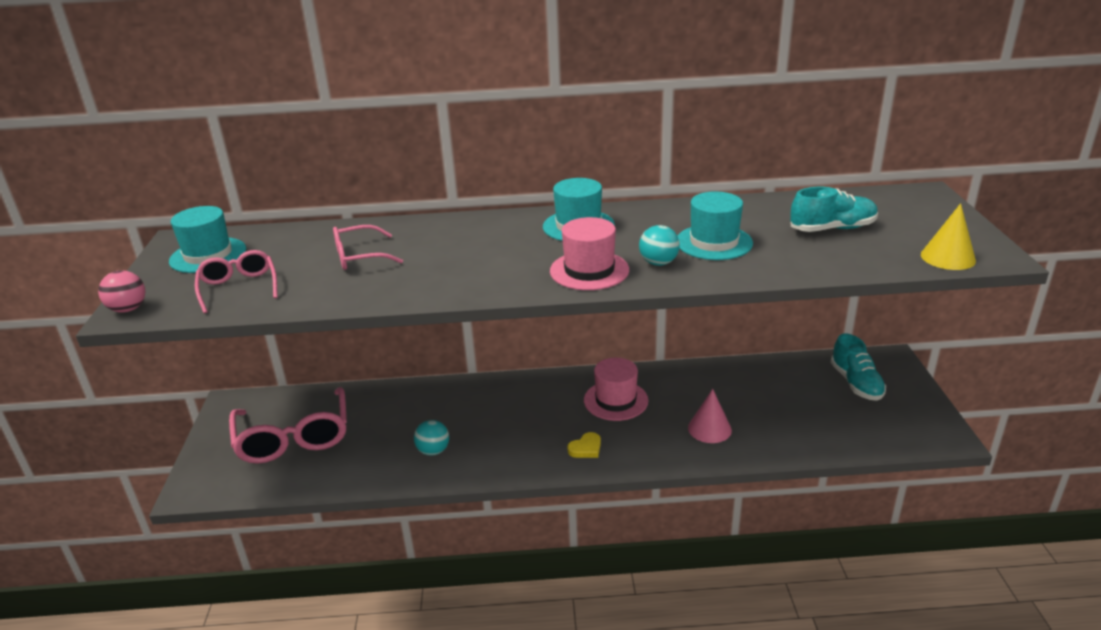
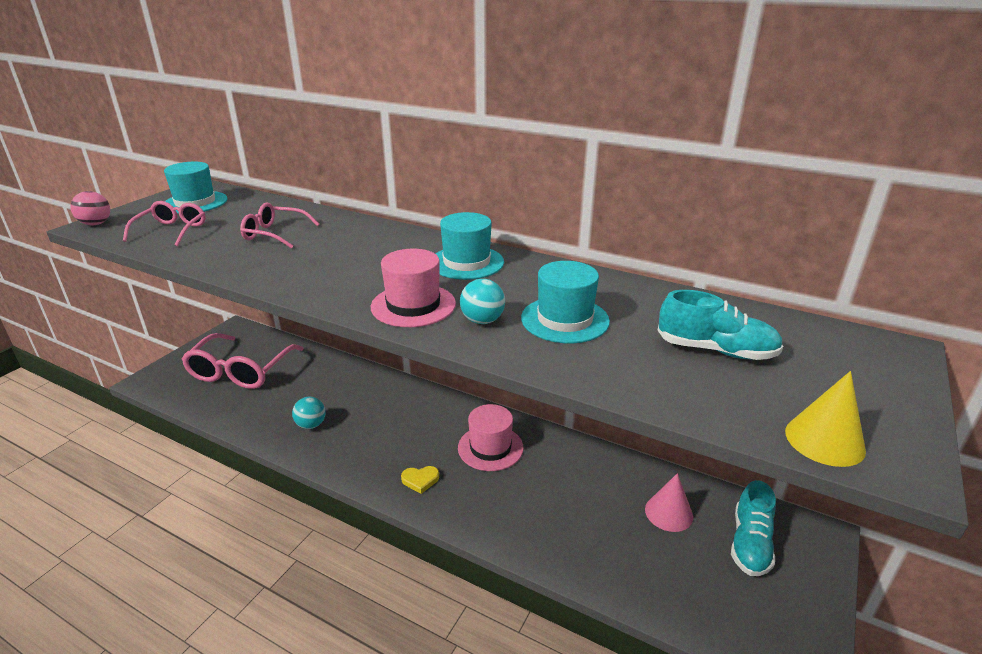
camera: 30 degrees right, 0 degrees up
(709, 429) = (545, 516): pink cone -> pink cone (668, 513)

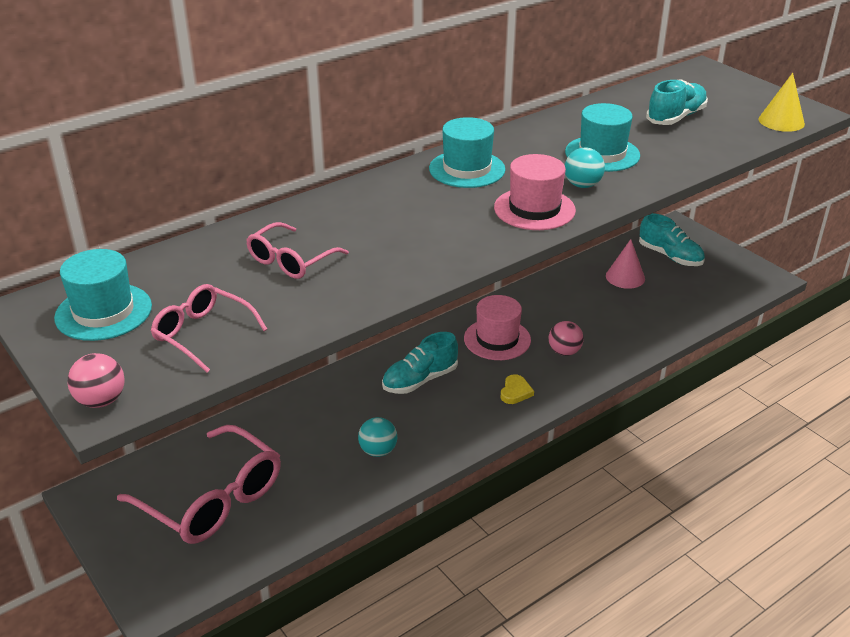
camera: 65 degrees left, 5 degrees up
(407, 420) = (420, 380): none -> turquoise shoe
(500, 497) = (564, 352): none -> pink ball

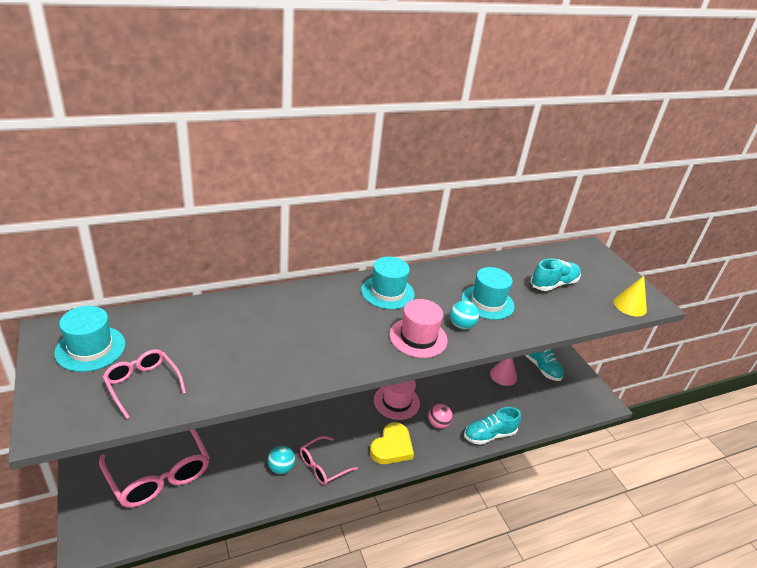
camera: 10 degrees right, 0 degrees up
(101, 401) = (47, 423): pink ball -> none
(291, 260) = (232, 338): pink glasses -> pink glasses (323, 465)
(420, 380) = (332, 419): turquoise shoe -> turquoise shoe (489, 435)
(515, 392) = (392, 447): yellow heart -> yellow heart, size x1.84

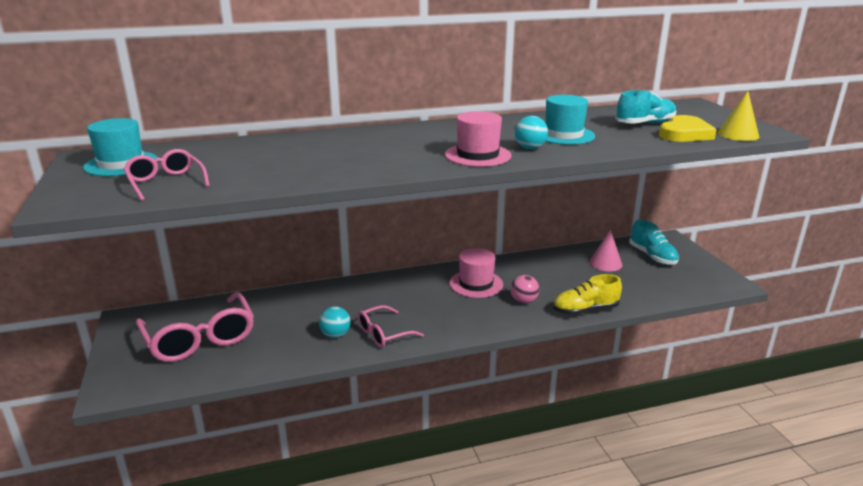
camera: 10 degrees right, 10 degrees down
(387, 292) = (449, 131): turquoise hat -> none
(392, 447) = (466, 319): yellow heart -> yellow heart (684, 134)
(489, 435) = (585, 310): turquoise shoe -> yellow shoe

